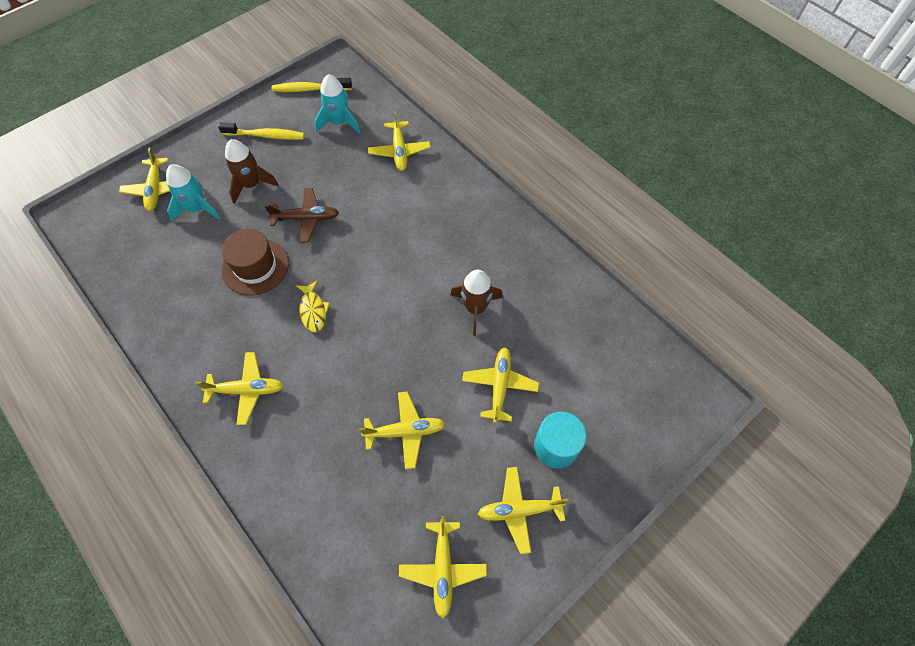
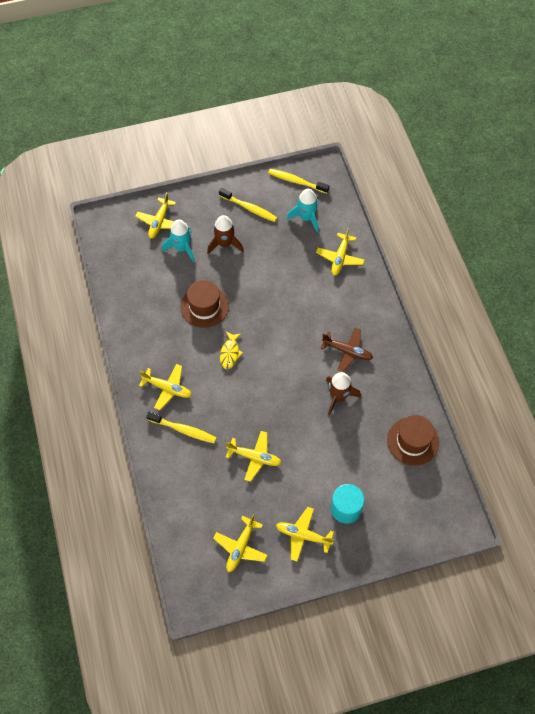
camera: 25 degrees right, 0 degrees up
(291, 437) = (183, 430): none -> yellow toothbrush
(306, 218) = (252, 285): brown plane -> brown plane (347, 351)
(499, 386) = (329, 455): yellow plane -> none
(591, 324) = (412, 441): none -> brown hat

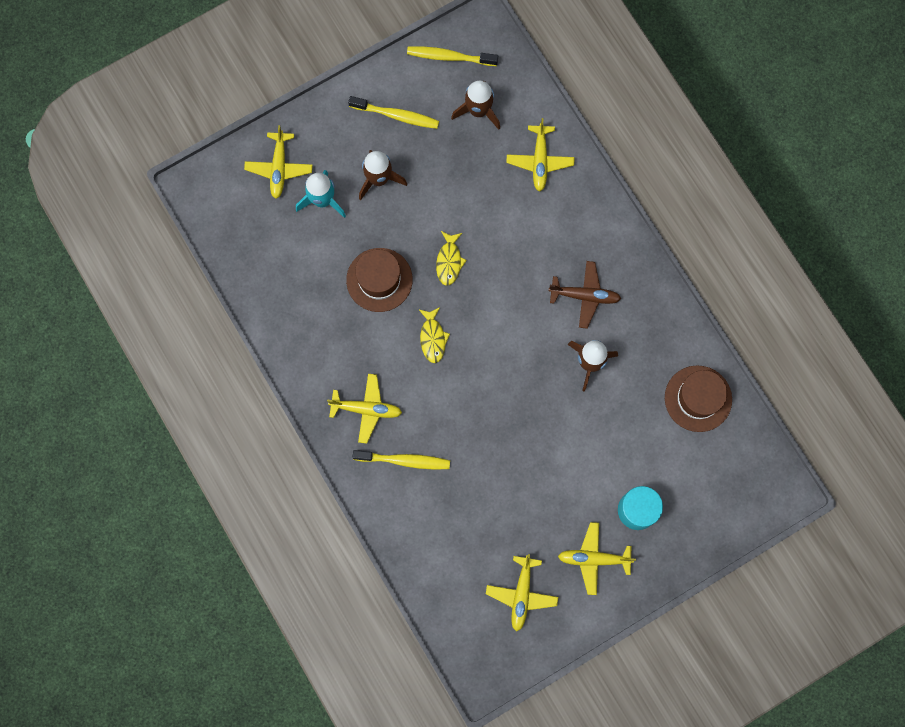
camera: 15 degrees left, 15 degrees up
(255, 457) = (506, 473): yellow plane -> none
(257, 306) = (449, 261): none -> yellow fish
(306, 218) = (478, 110): turquoise rocket -> brown rocket

